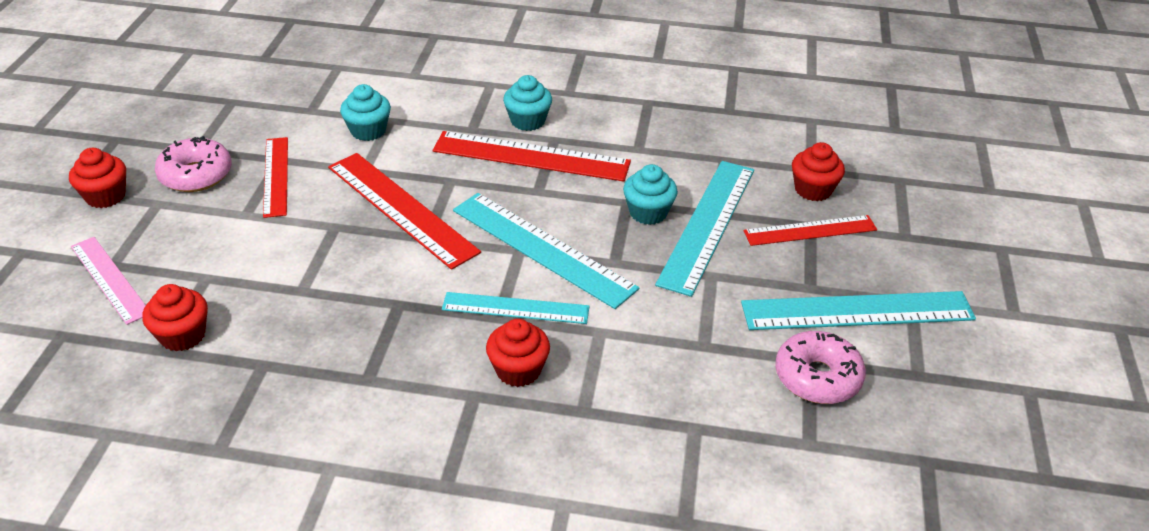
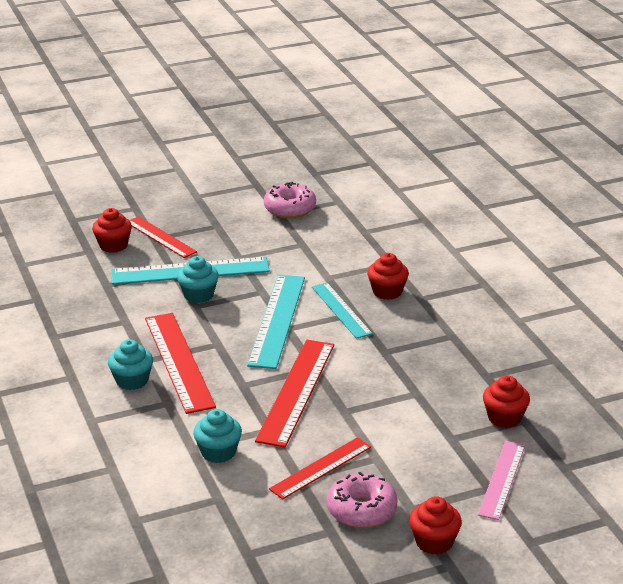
camera: 120 degrees left, 10 degrees down
(857, 311) = (223, 208): turquoise ruler -> none

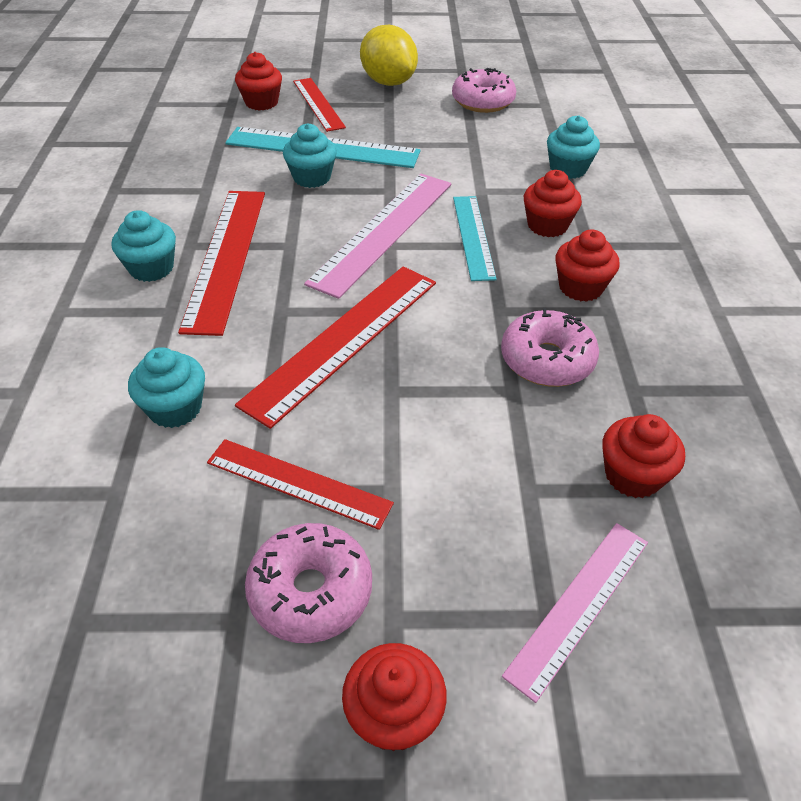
camera: 20 degrees right, 15 degrees up
(204, 207) = (388, 82): none -> yellow lemon
(276, 320) = (383, 231): turquoise ruler -> pink ruler
(321, 468) = (298, 483): red ruler -> red ruler turned 45 degrees clockwise
(381, 249) = (568, 169): none -> turquoise cupcake
(428, 326) = (580, 287): none -> red cupcake
(428, 372) = (547, 360): none -> pink donut

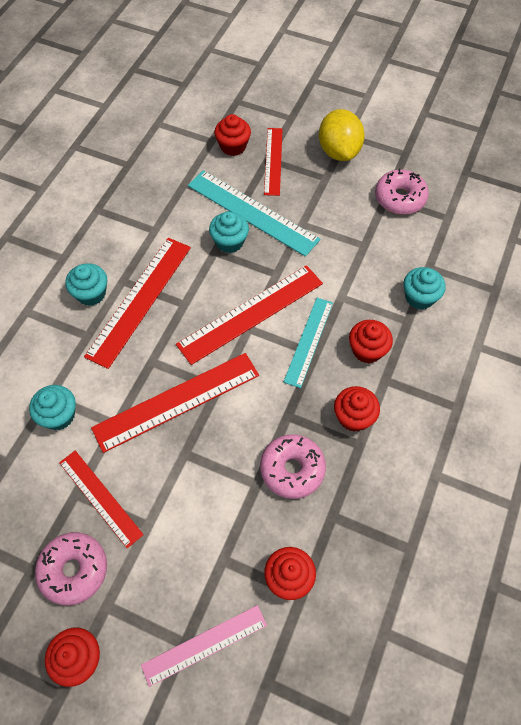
camera: 25 degrees right, 15 degrees up
(383, 231) = (250, 313): pink ruler -> red ruler

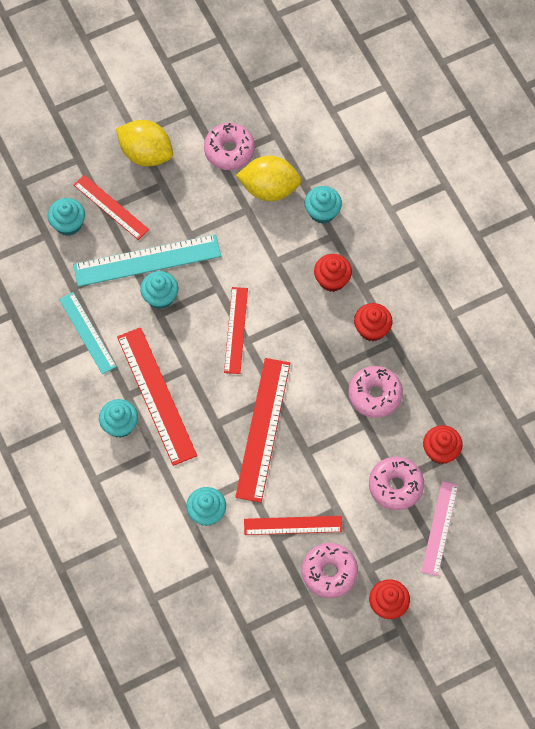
camera: 50 degrees left, 5 degrees up
(215, 562) = (395, 486): none -> pink donut
(233, 146) = (68, 224): red cupcake -> turquoise cupcake
(250, 313) = (235, 330): red ruler -> red ruler, size x0.63
(309, 341) = (292, 310): turquoise ruler -> turquoise ruler (87, 332)
(398, 246) = (269, 189): none -> yellow lemon

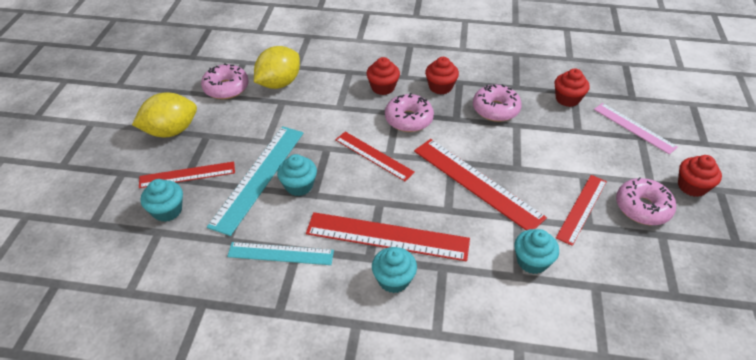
camera: 55 degrees left, 20 degrees down
(322, 212) = (326, 68): turquoise cupcake -> none
(395, 486) = (582, 134): pink donut -> pink donut (408, 119)

